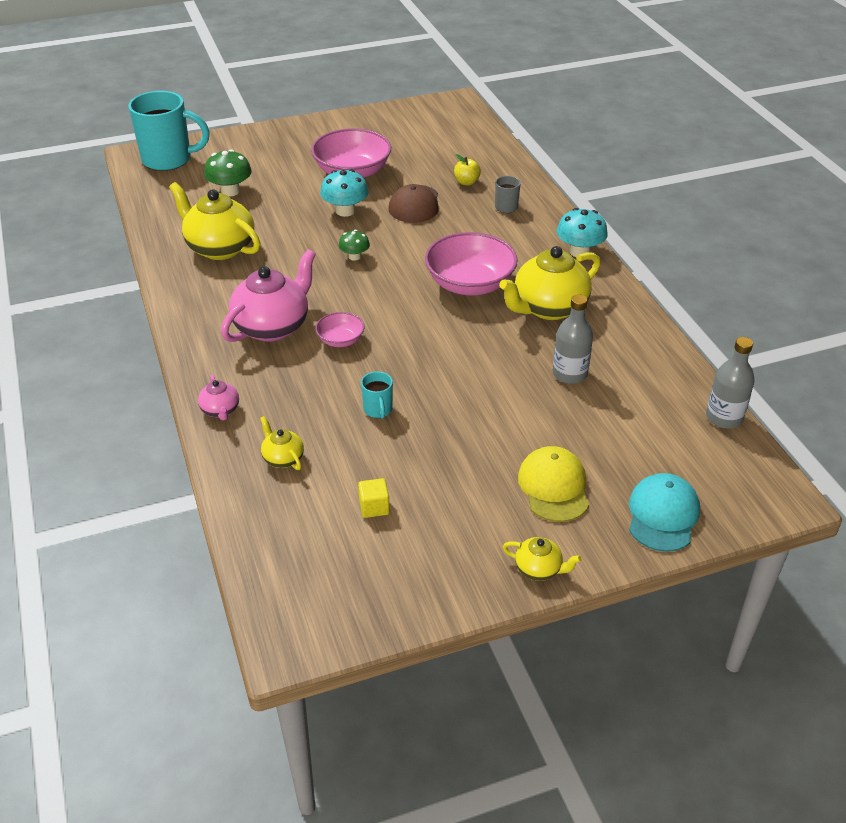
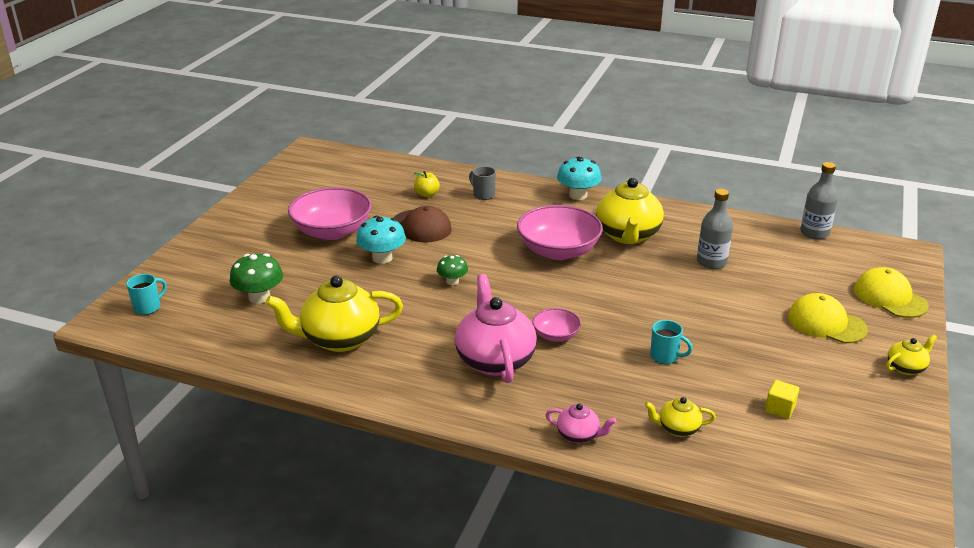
camera: 50 degrees left, 10 degrees down
(168, 160) = (148, 307): turquoise mug -> turquoise mug, size x0.44
(662, 515) = (889, 297): turquoise cap -> yellow cap

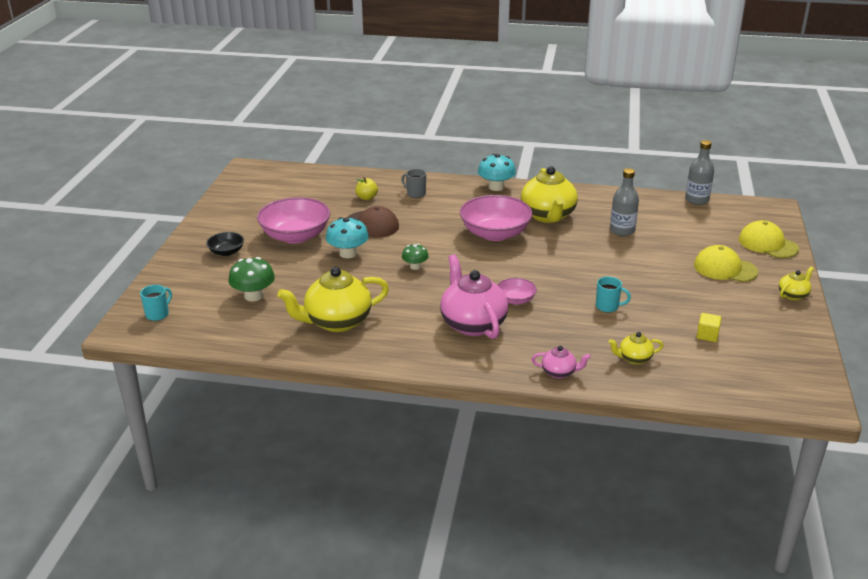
camera: 10 degrees left, 0 degrees up
(250, 242) = (226, 252): none -> black bowl

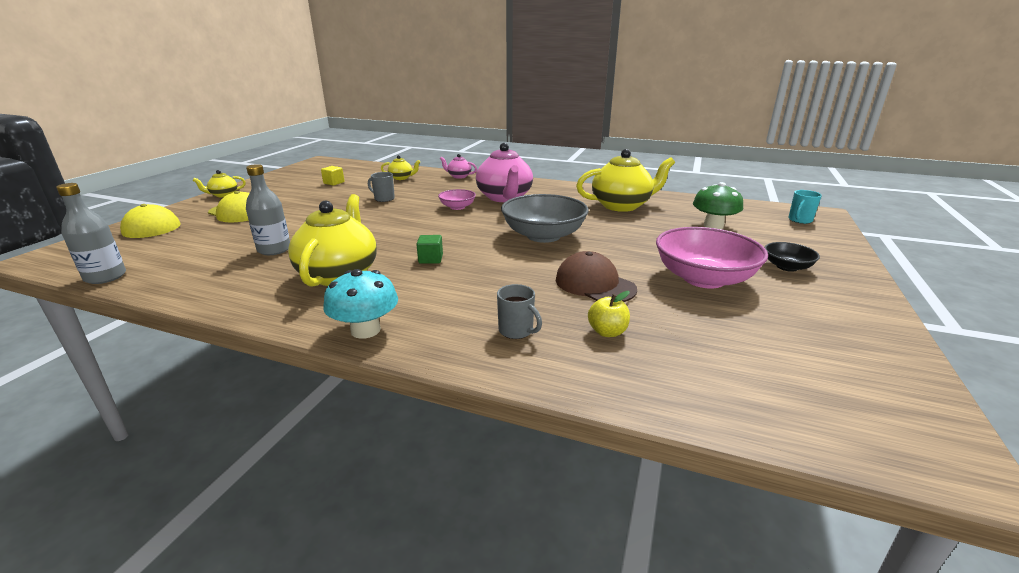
camera: 170 degrees left, 5 degrees down
(348, 253) = (623, 253): turquoise mushroom -> none
(415, 266) = (543, 236): green mushroom -> grey bowl
(495, 233) = (430, 259): pink bowl -> green cube
(608, 307) = (383, 199): turquoise mug -> grey mug

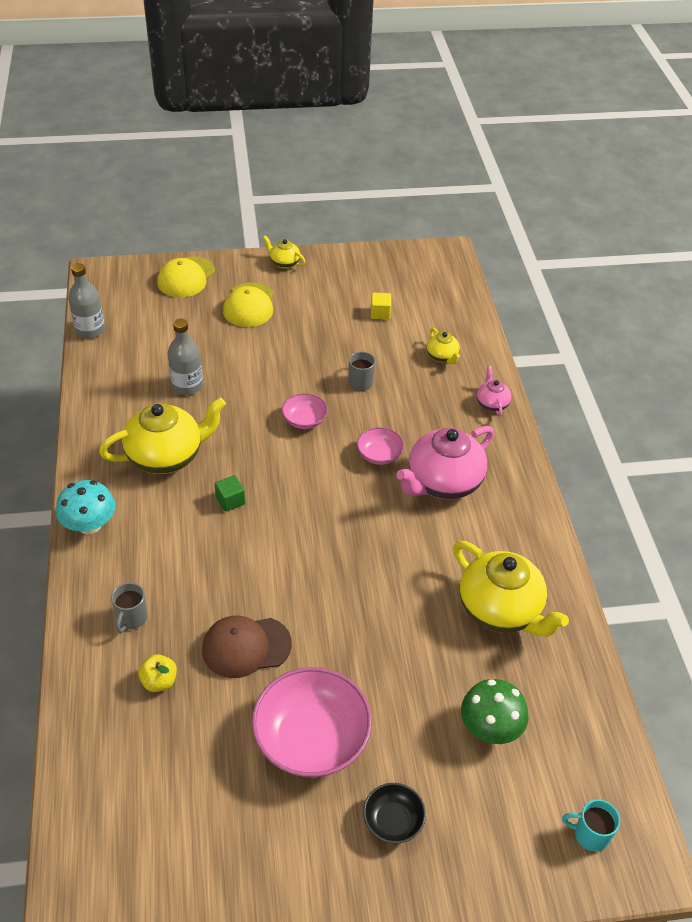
camera: 60 degrees right, 20 degrees up
(389, 220) = (304, 420): none -> pink bowl
(543, 236) = (343, 564): grey bowl -> none
(594, 284) = (246, 647): brown cap -> brown cap turned 120 degrees counterclockwise

